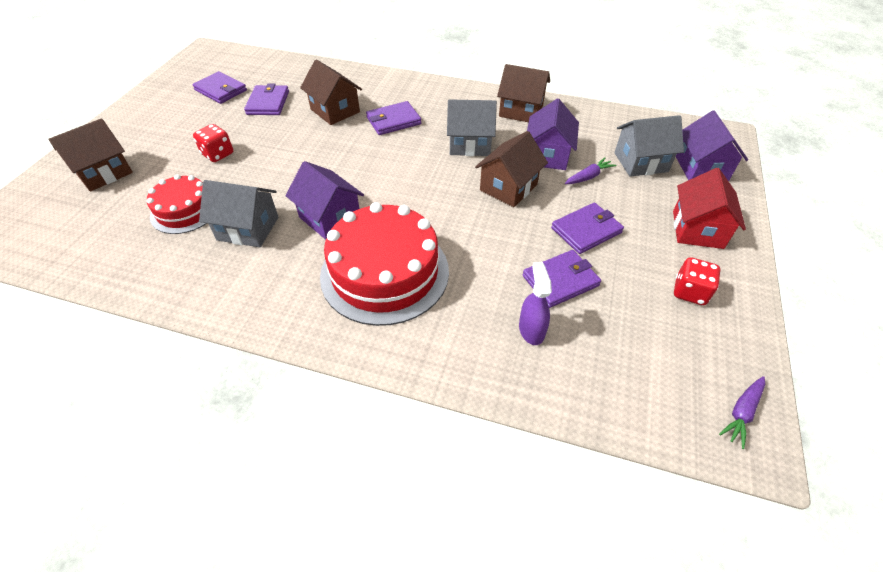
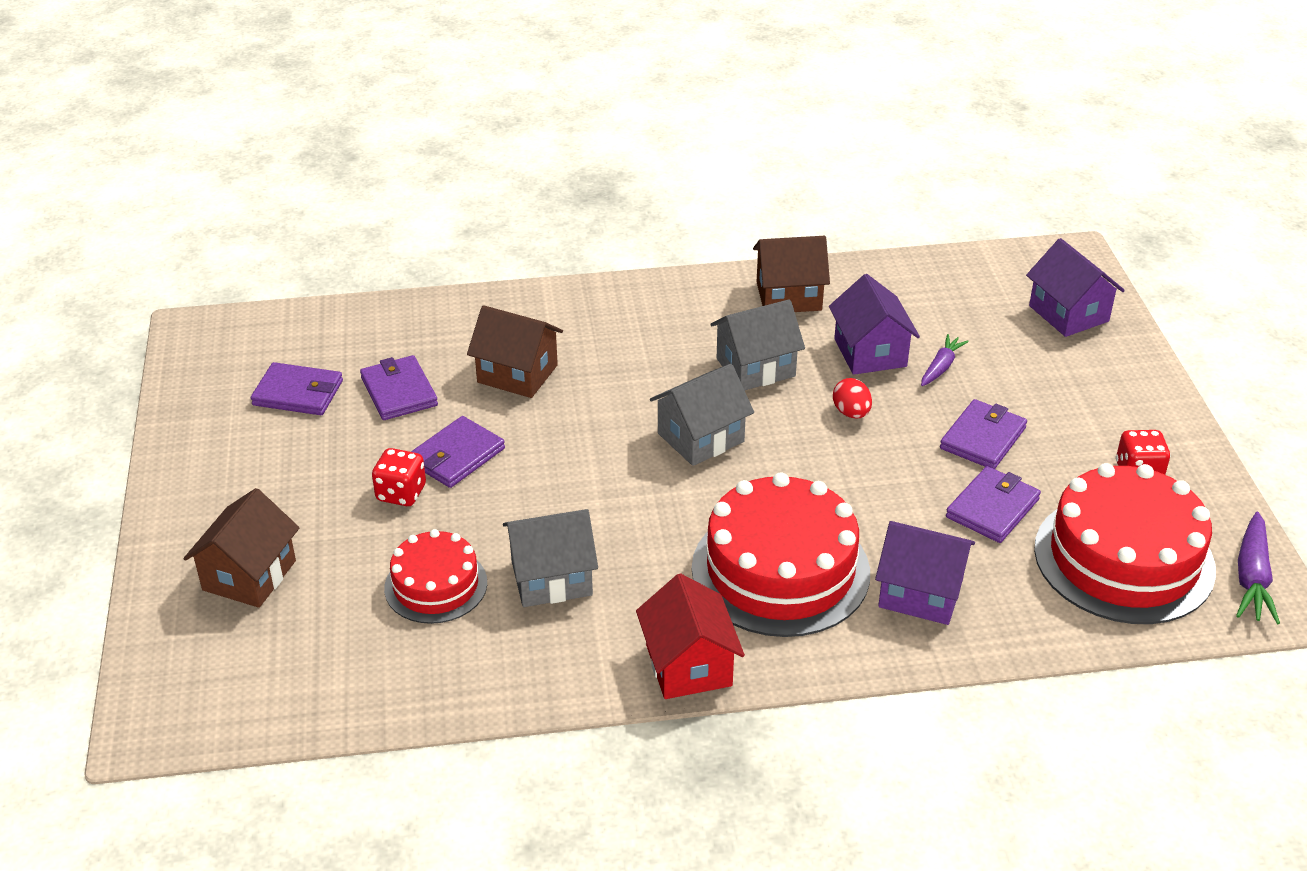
camera: 25 degrees left, 10 degrees down
(330, 218) = (651, 528): purple house -> purple house (920, 593)
(393, 121) = (619, 364): purple wallet -> purple wallet (456, 456)
(508, 187) = (851, 413): brown house -> red egg
(531, 330) = (997, 573): purple spray bottle -> none
(638, 355) = (1124, 558): none -> red cake
(640, 162) = (992, 327): grey house -> grey house (700, 437)
(697, 229) = (1107, 395): red house -> red house (688, 665)
(742, 413) = (1252, 578): purple carrot -> purple carrot, size x1.51

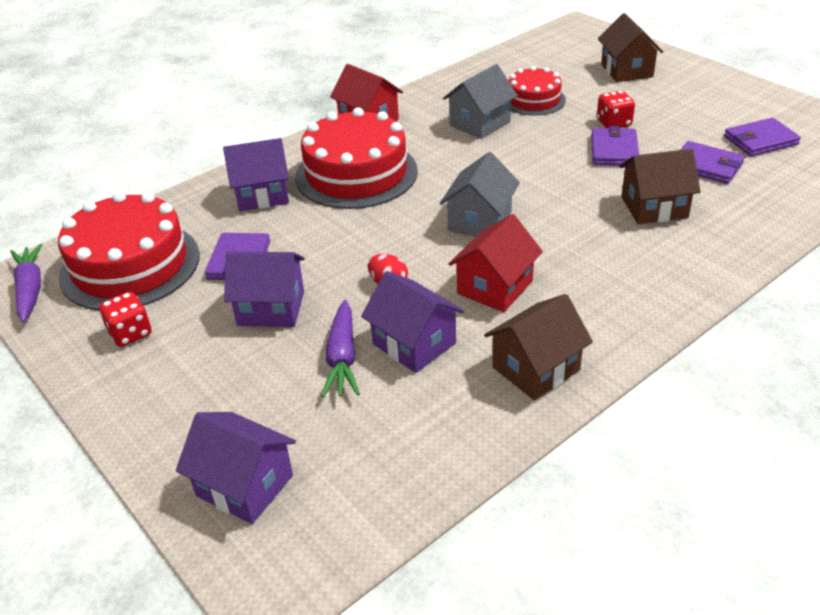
camera: 150 degrees right, 0 degrees up
(755, 367) = (495, 287): grey house -> red house
(941, 367) = (342, 358): purple carrot -> purple carrot, size x1.51
(983, 438) = (271, 308): purple wallet -> purple house

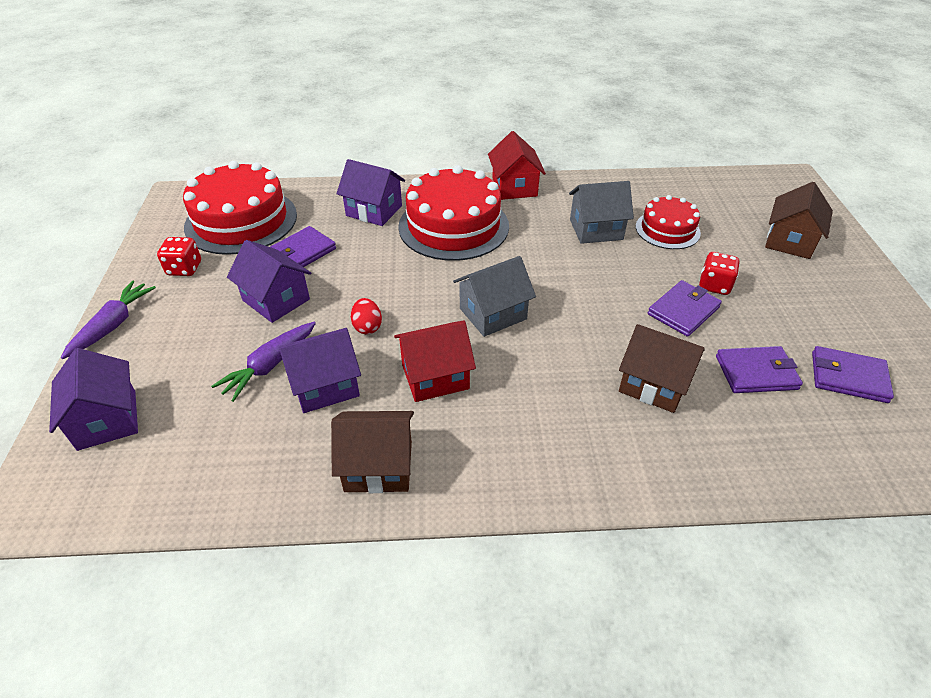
camera: 35 degrees right, 5 degrees up
(30, 289) = (176, 207): purple carrot -> purple carrot (113, 325)
(414, 343) = (325, 386): purple house -> purple house turned 75 degrees clockwise
(706, 166) = (756, 372): purple wallet -> purple wallet turned 75 degrees counterclockwise

